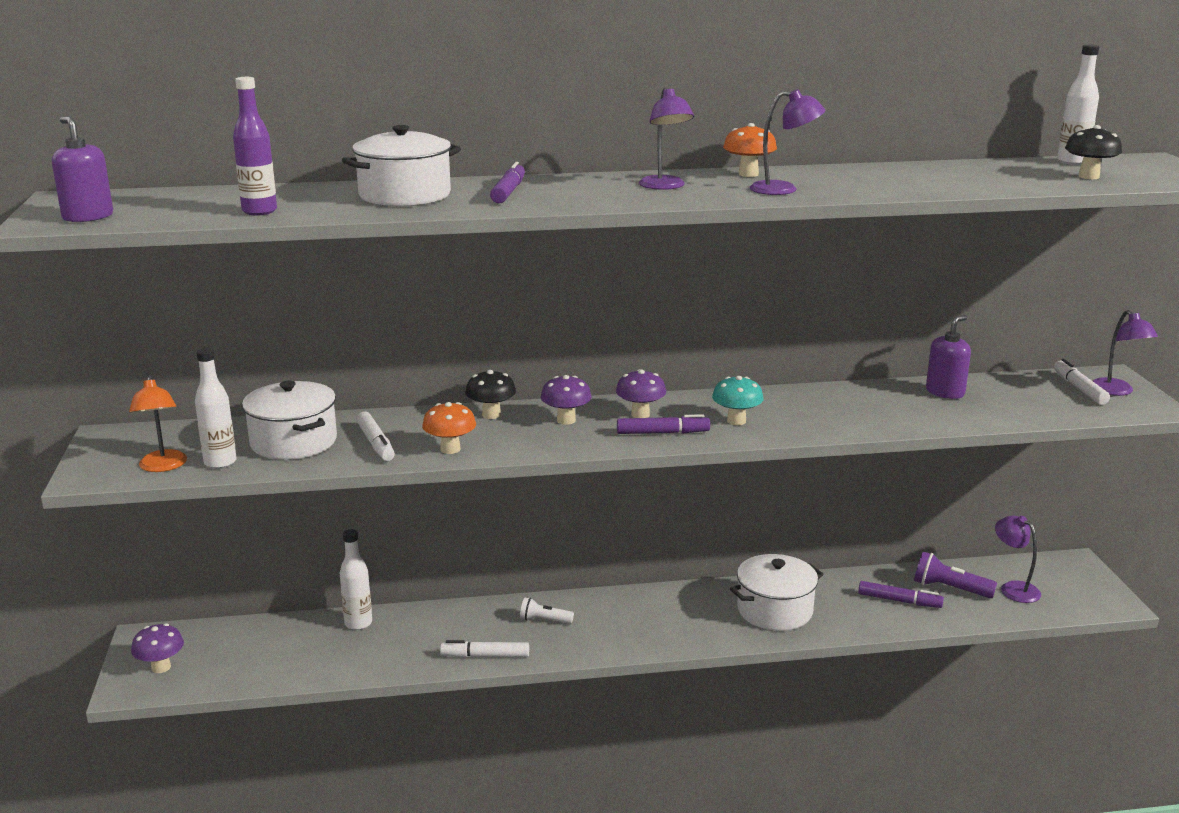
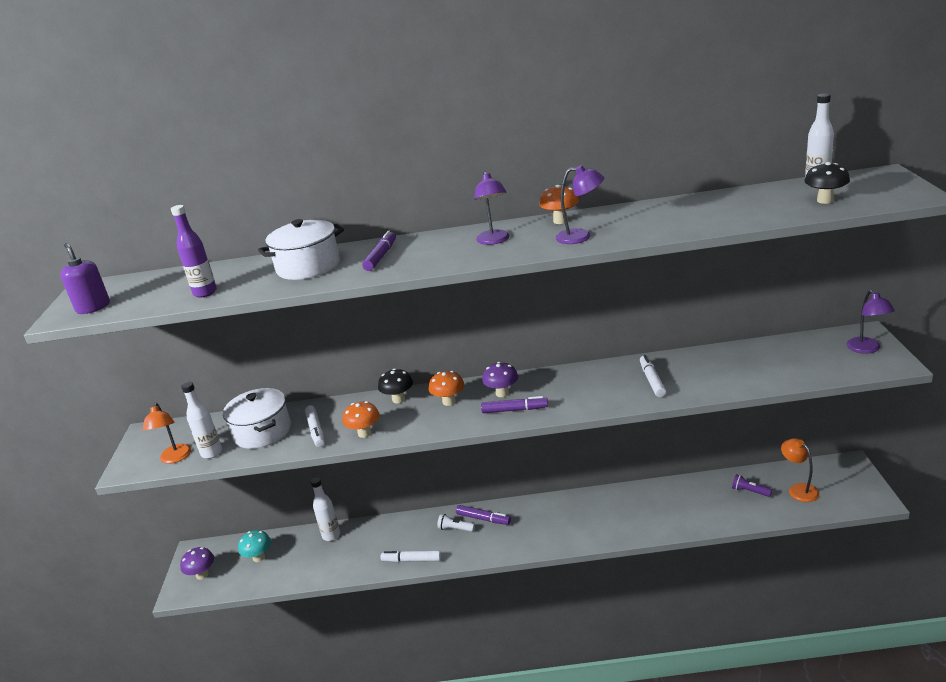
camera: 10 degrees right, 5 degrees up
(566, 420) = (449, 401): purple mushroom -> orange mushroom
(736, 421) = (570, 396): turquoise mushroom -> turquoise mushroom (259, 557)
(774, 610) = (618, 515): white pot -> none
(899, 601) = (710, 503): purple marker -> purple marker (483, 519)
(945, 392) = (731, 358): purple soap dispenser -> none
(949, 589) = (749, 491): purple flashlight -> purple flashlight, size x0.65
(1013, 588) = (798, 489): purple lamp -> orange lamp
(1079, 389) = (837, 348): white marker -> white marker (652, 380)

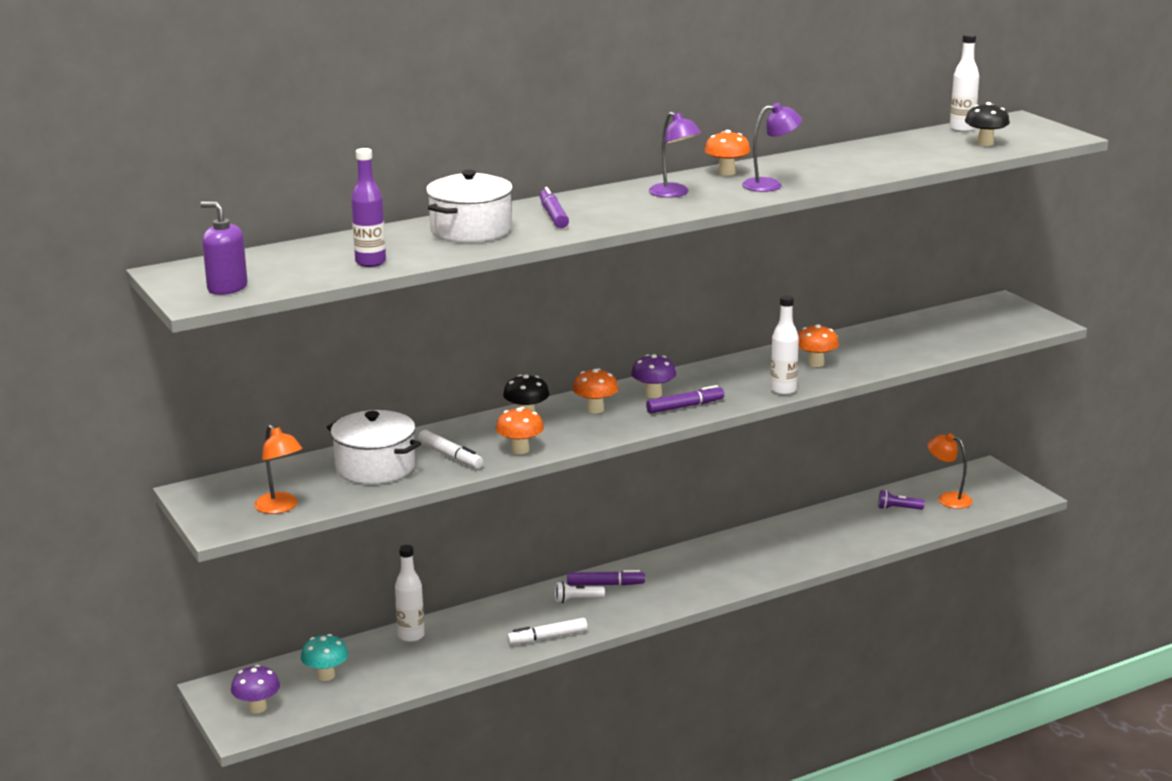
camera: 30 degrees left, 5 degrees down
(211, 453) = (329, 495): white bottle -> white bottle (783, 390)
(652, 380) = (816, 363): white marker -> orange mushroom
(867, 349) = (1013, 314): purple lamp -> none

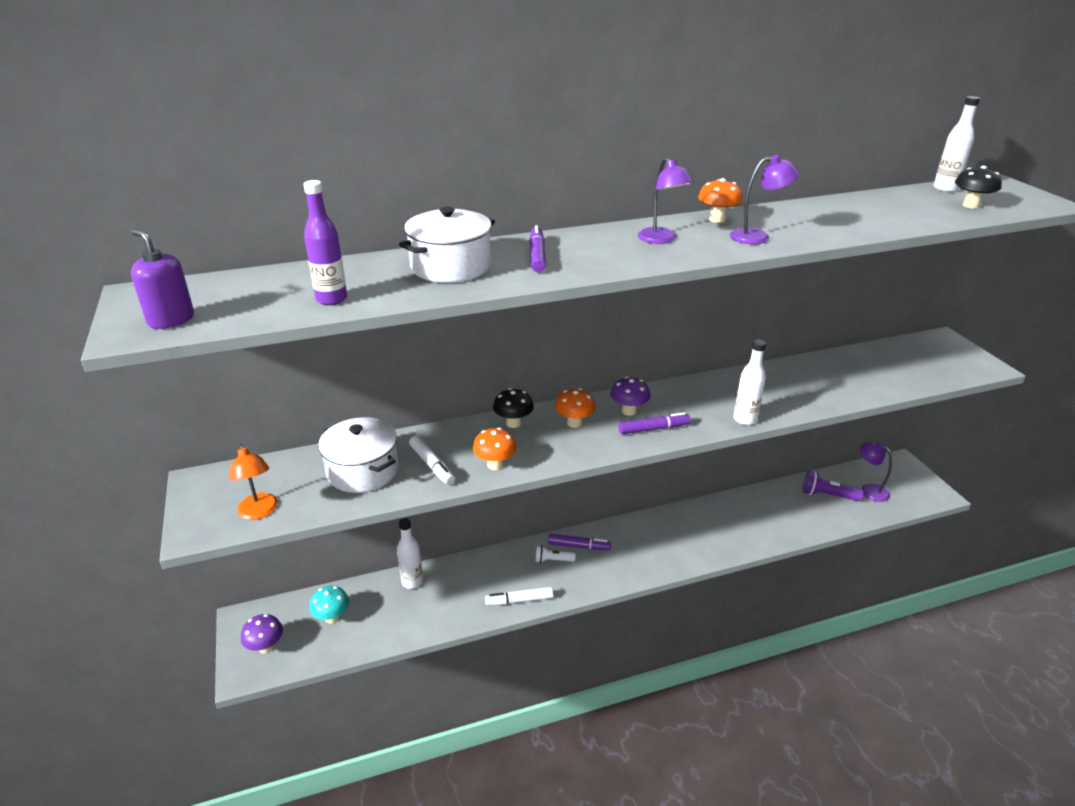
camera: 10 degrees right, 10 degrees up
(816, 363) = (777, 391): orange mushroom -> none
(898, 508) = (827, 495): purple flashlight -> purple flashlight, size x1.54
(948, 498) = (869, 490): orange lamp -> purple lamp

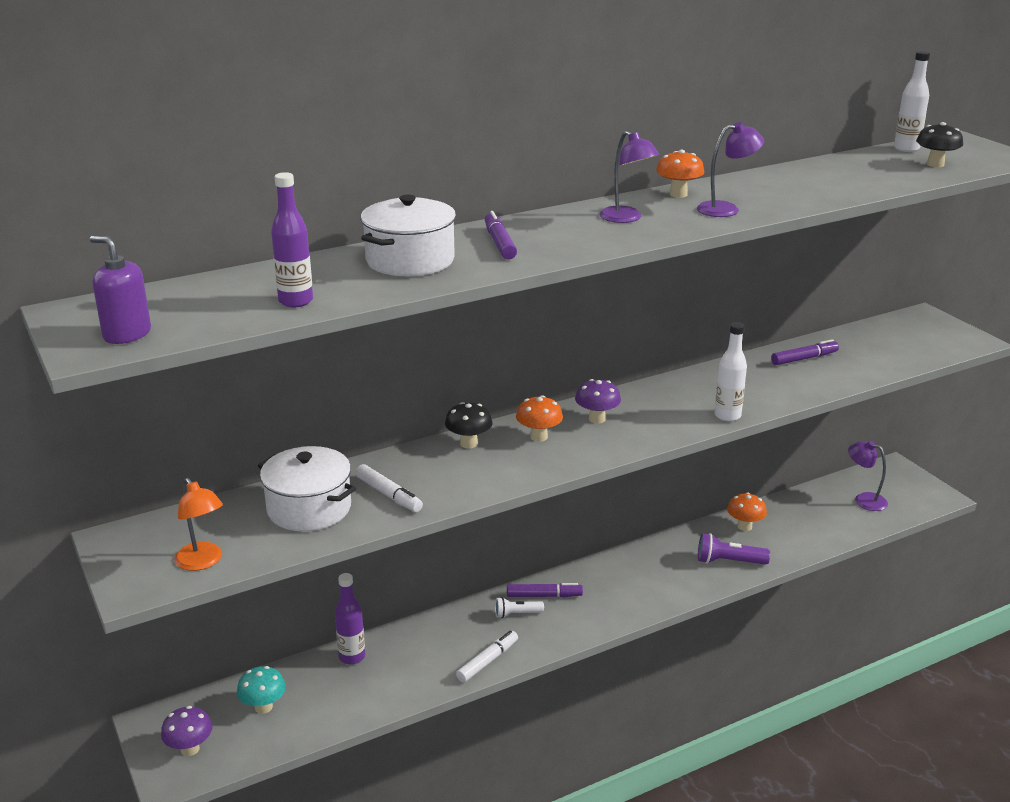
camera: 10 degrees left, 5 degrees down
(412, 582) = (352, 657): white bottle -> purple bottle
(495, 465) = (462, 487): orange mushroom -> orange mushroom (744, 526)
(519, 600) = (487, 661): white marker -> white marker turned 150 degrees clockwise
(654, 429) = (630, 434): purple marker -> purple marker (804, 358)
(827, 495) = (818, 510): purple flashlight -> purple flashlight (728, 562)

